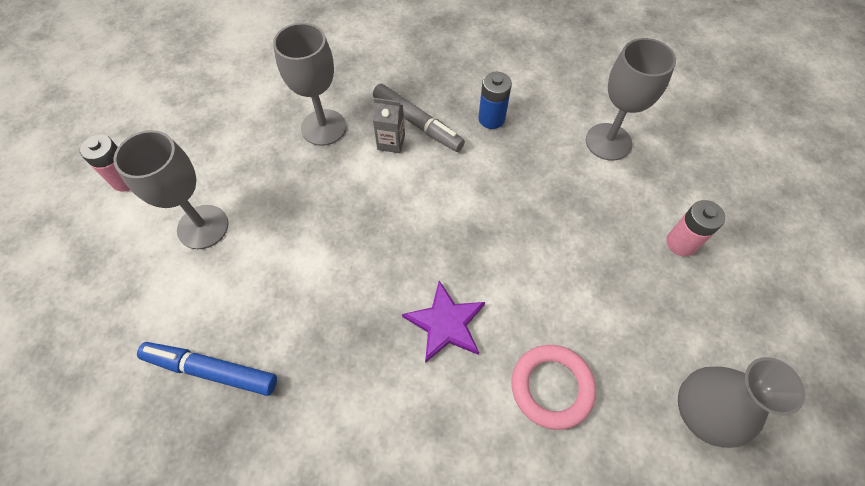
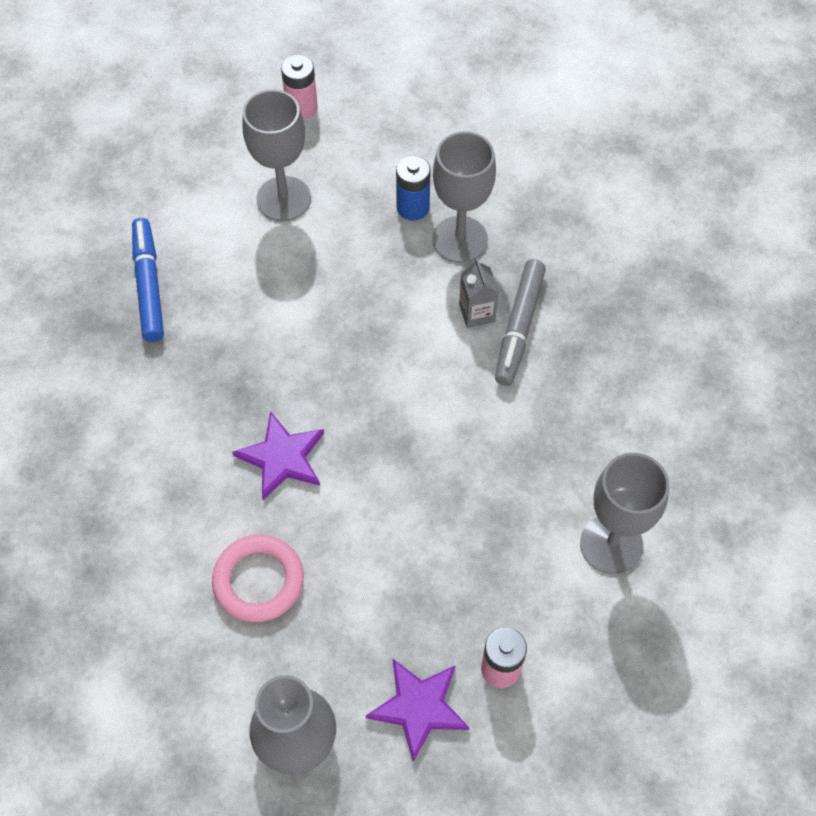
camera: 65 degrees right, 0 degrees up
(491, 119) = (571, 401): blue battery -> blue battery (413, 207)
(698, 309) = (419, 707): none -> purple star

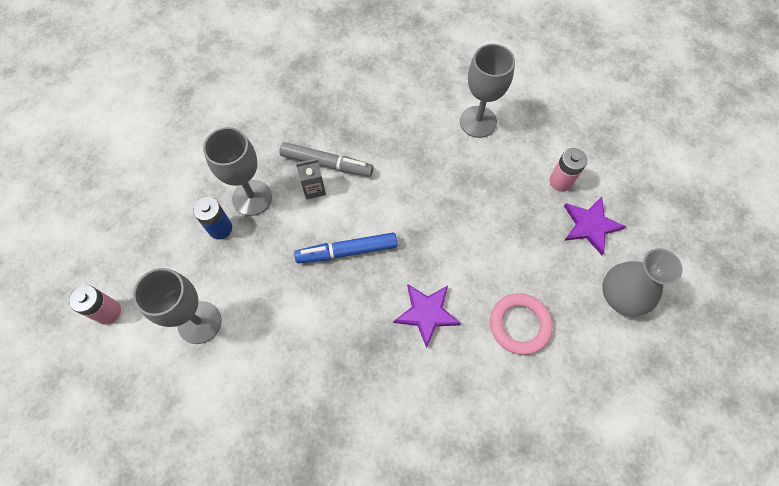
camera: 90 degrees left, 5 degrees up
(149, 285) = (272, 427): blue marker -> blue marker (347, 251)

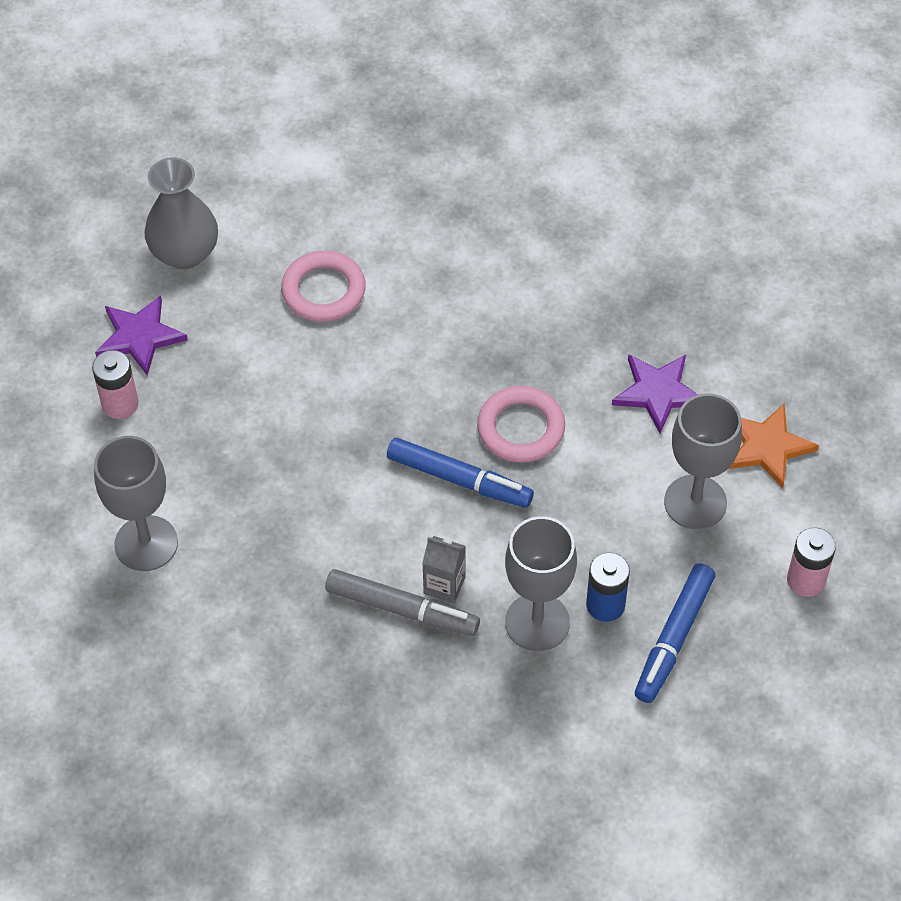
camera: 145 degrees left, 10 degrees down
(170, 392) = (767, 447): none -> orange star
(172, 232) = (673, 638): none -> blue marker
(327, 164) = (402, 609): grey marker -> grey marker turned 150 degrees clockwise
(333, 306) = (521, 428): none -> pink ring
(426, 313) = (417, 359): purple star -> purple star (658, 392)

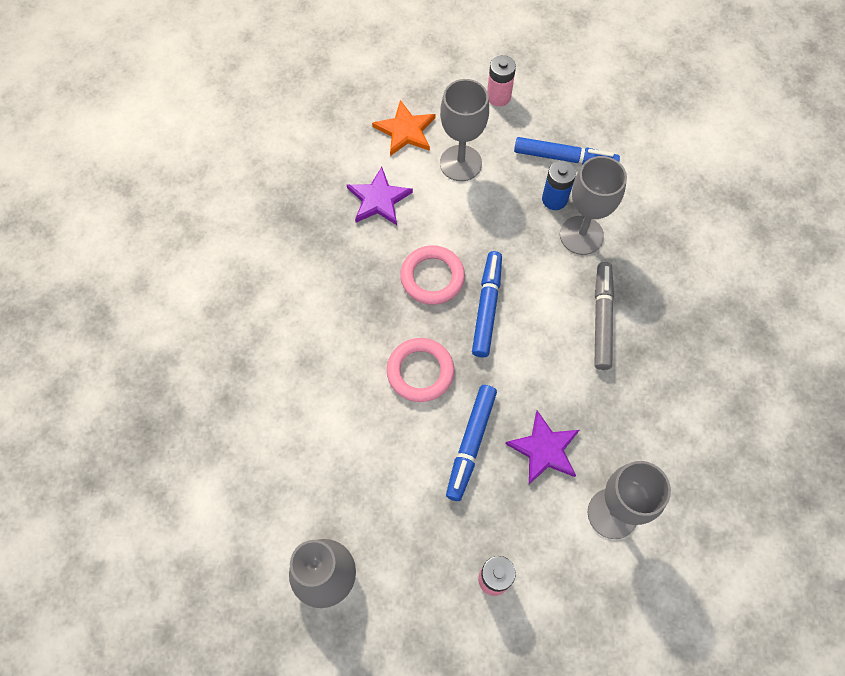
camera: 105 degrees left, 10 degrees up
(139, 336) = (422, 586): purple star -> purple star (544, 449)
(283, 418) = (470, 444): none -> blue marker
(323, 291) = (341, 448): pink ring -> pink ring (420, 371)
(444, 585) = (574, 297): grey carton -> none

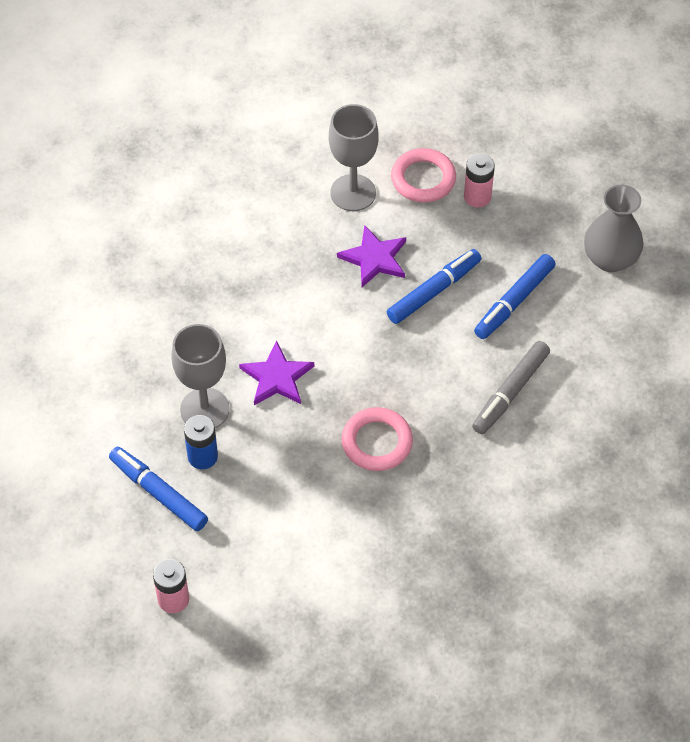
camera: 150 degrees left, 10 degrees down
(378, 199) = (381, 548): purple star -> purple star (277, 377)
(405, 131) = (303, 612): orange star -> none
(420, 371) = (441, 366): pink ring -> pink ring (423, 179)
(460, 163) = (269, 543): grey goblet -> none
(487, 307) = (343, 390): blue marker -> blue marker (514, 302)
(602, 318) = (246, 329): grey marker -> grey marker (510, 392)

